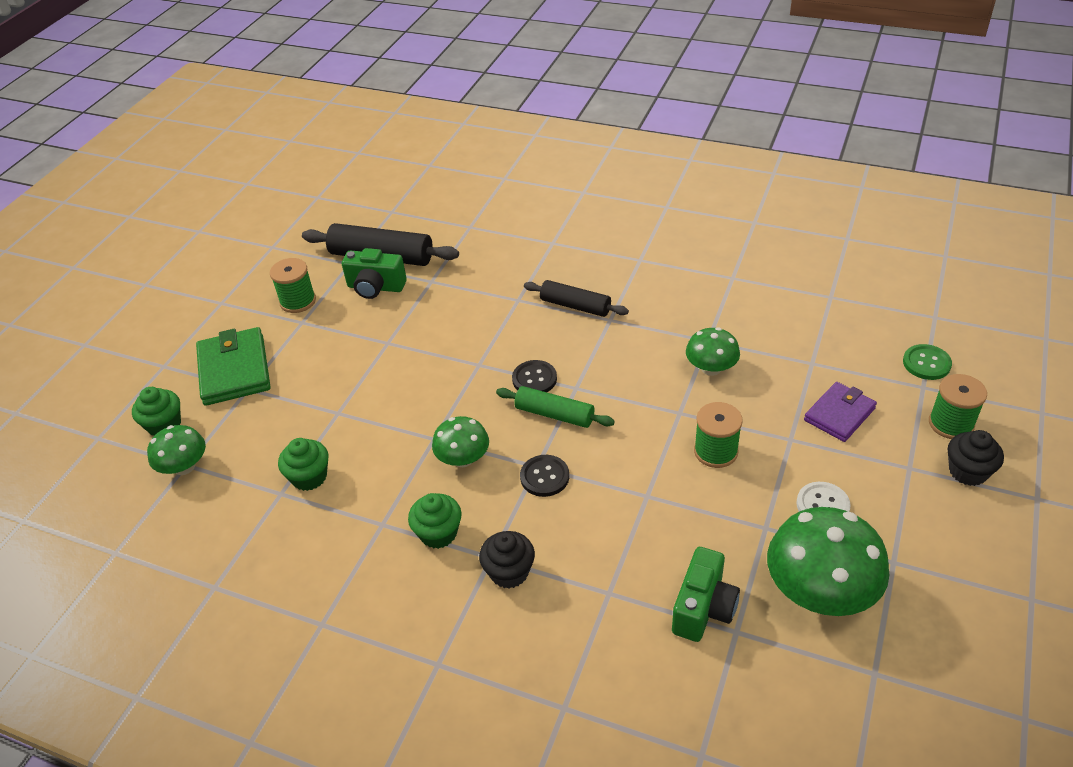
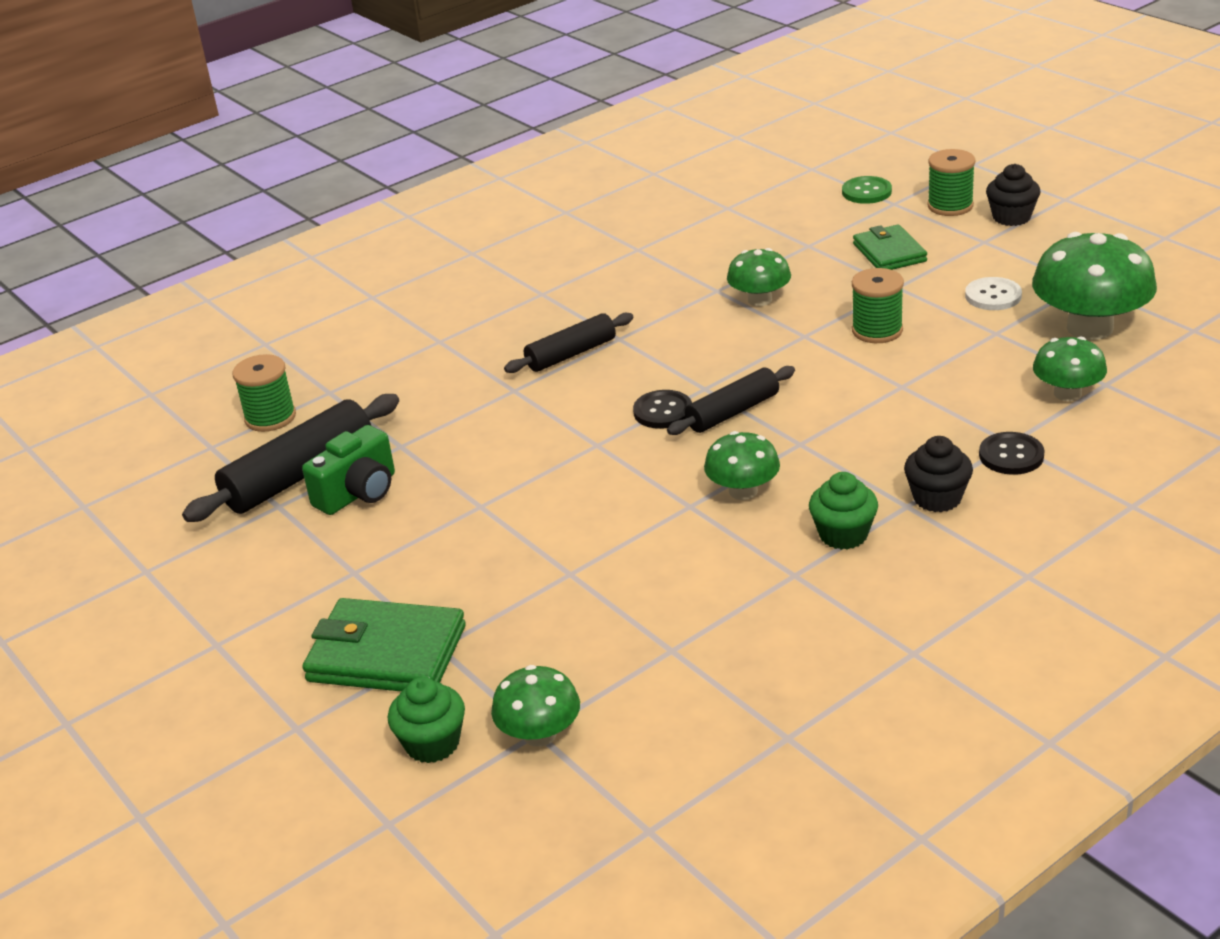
camera: 60 degrees left, 10 degrees down
(298, 301) = (305, 567): green spool -> green spool (270, 417)
(309, 477) = (665, 619): green cupcake -> none
(544, 477) = (821, 442): black button -> black button (1011, 455)
(554, 414) = (732, 412): green rolling pin -> black rolling pin
(703, 608) = (1067, 393): green camera -> green mushroom
(839, 414) = (889, 253): purple wallet -> green wallet

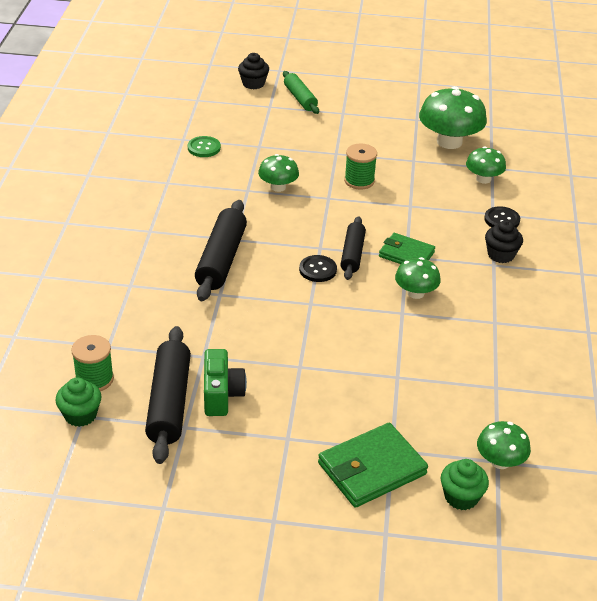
camera: 50 degrees left, 5 degrees up
(571, 354) = (221, 259): black rolling pin -> black rolling pin, size x1.58
(843, 534) = (488, 292): green cupcake -> green cupcake (80, 415)
(866, 192) = (246, 104): green button -> green button (204, 148)
(889, 253) = (306, 135): green wallet -> green wallet (406, 254)
(950, 206) = (300, 98): green spool -> green rolling pin
(993, 296) = (386, 141): white button -> none
(1011, 217) = (338, 95): black cupcake -> black cupcake (253, 84)

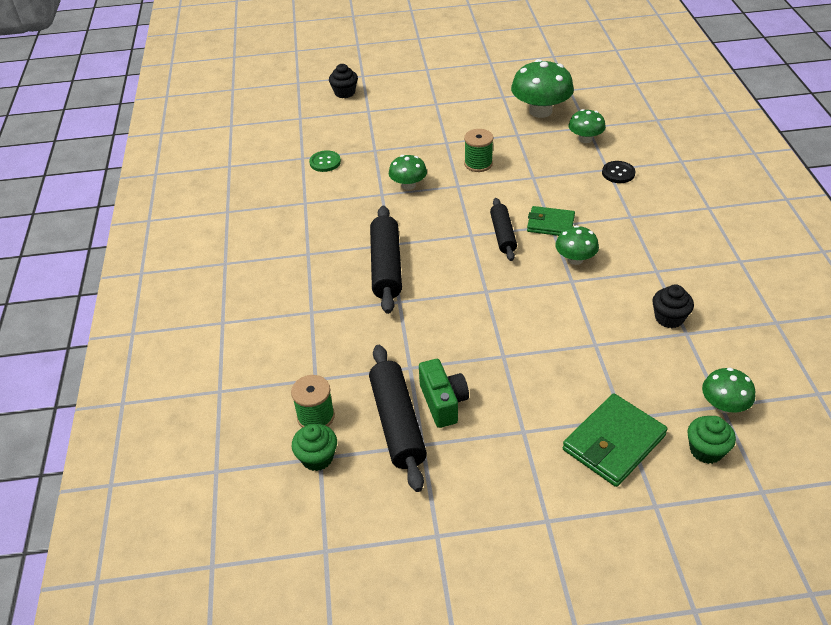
camera: 10 degrees left, 5 degrees up
(300, 98) = (392, 98): green rolling pin -> none
(318, 270) = (478, 257): black button -> none
(501, 255) = (632, 206): black cupcake -> black cupcake (669, 318)

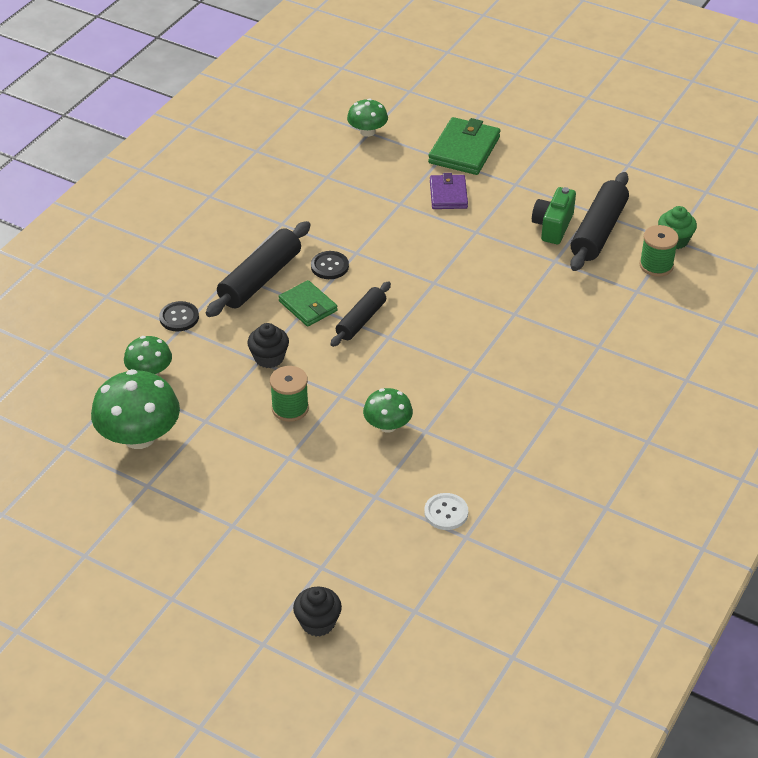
camera: 145 degrees left, 0 degrees up
(325, 162) = (446, 513): green button -> white button
(386, 267) = (496, 350): black rolling pin -> black rolling pin (260, 279)
(567, 379) = (448, 194): none -> purple wallet
(575, 259) = (329, 266): green mushroom -> black button
(613, 443) = (464, 150): green wallet -> green wallet turned 60 degrees counterclockwise
(669, 318) = (323, 190): black cupcake -> black cupcake (269, 358)
(706, 450) = (413, 120): green cupcake -> none

